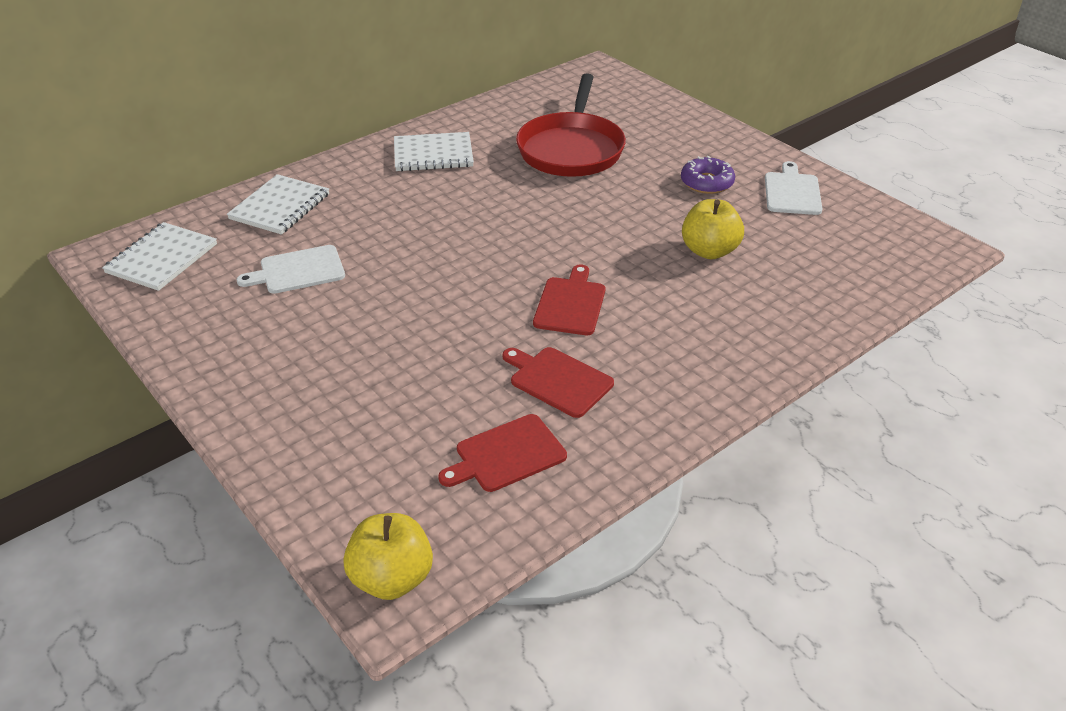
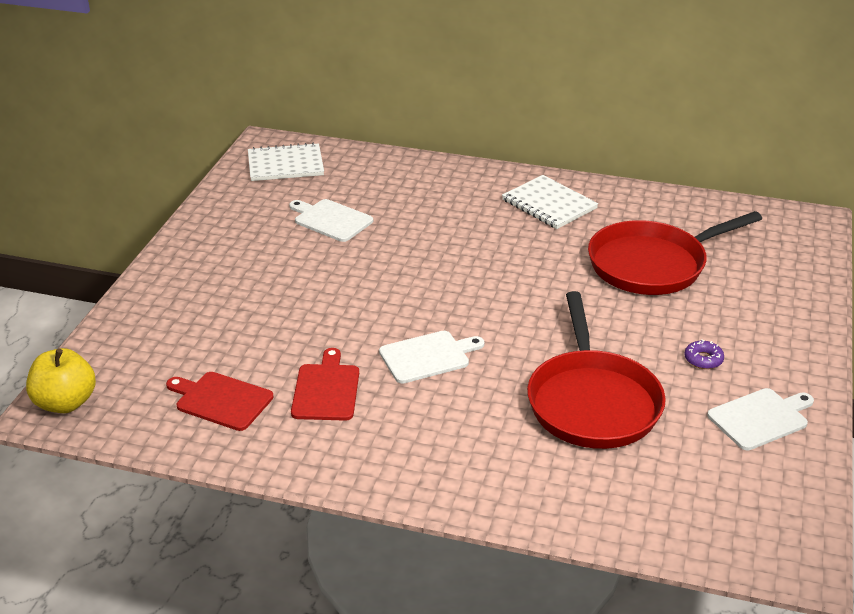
camera: 55 degrees right, 5 degrees down
(280, 207) = (395, 176): white notebook -> none
(570, 304) = (427, 356): red cutting board -> white cutting board
(706, 183) = (703, 359): purple donut -> purple donut, size x0.64
(709, 251) = (592, 402): yellow apple -> red pan

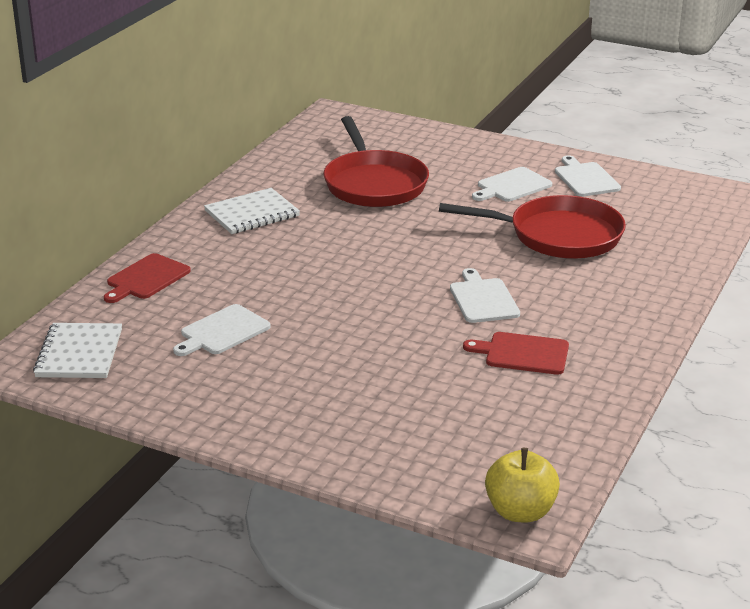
camera: 80 degrees left, 5 degrees down
(221, 400) = (530, 412): red cutting board -> red cutting board (146, 278)
(703, 359) = (512, 186): purple donut -> white cutting board

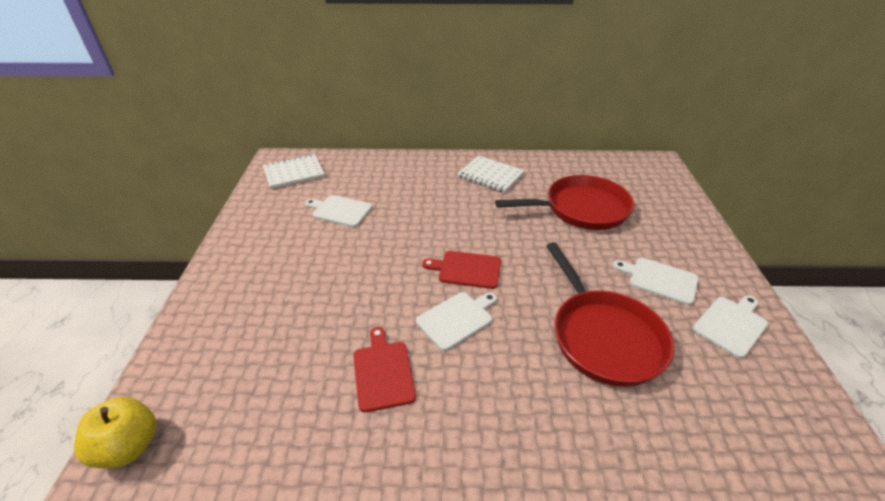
camera: 65 degrees right, 10 degrees up
(146, 278) = (385, 166): red cutting board -> red cutting board (466, 269)
(373, 184) = (581, 209): red pan -> red pan turned 150 degrees counterclockwise

